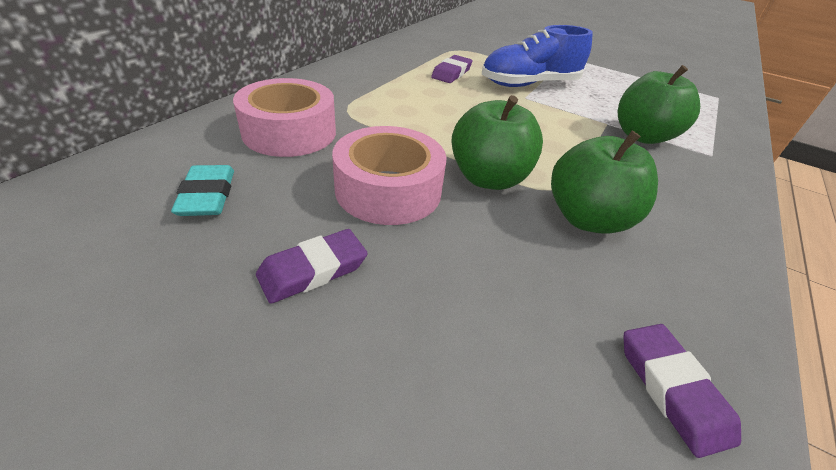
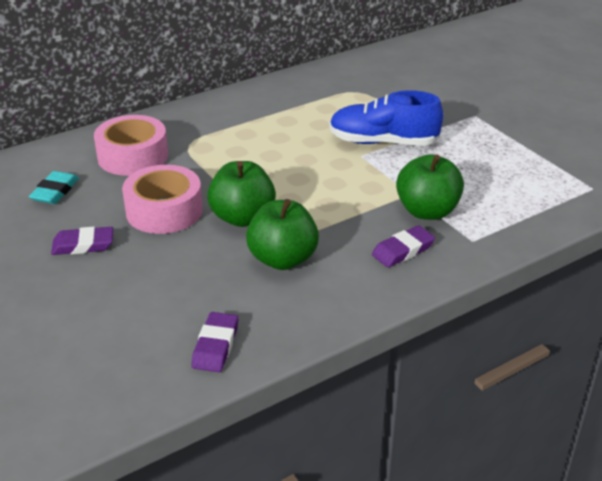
camera: 30 degrees right, 5 degrees down
(451, 73) = (317, 119): purple eraser -> purple eraser (403, 250)

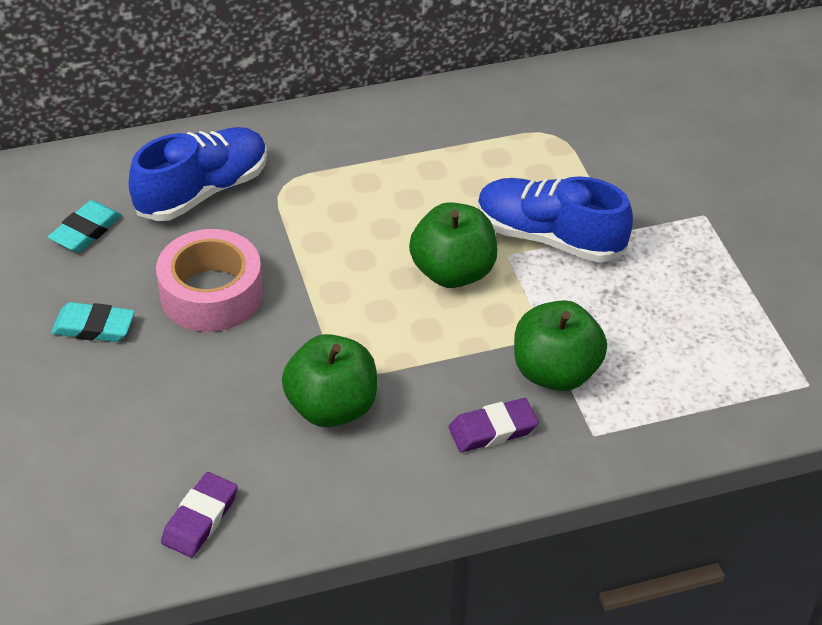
camera: 15 degrees right, 10 degrees up
(83, 245) = (94, 327): purple eraser -> turquoise eraser
(133, 156) = (202, 191): pink tape -> blue shoe
(242, 217) = (307, 327): green apple -> green apple (453, 272)

